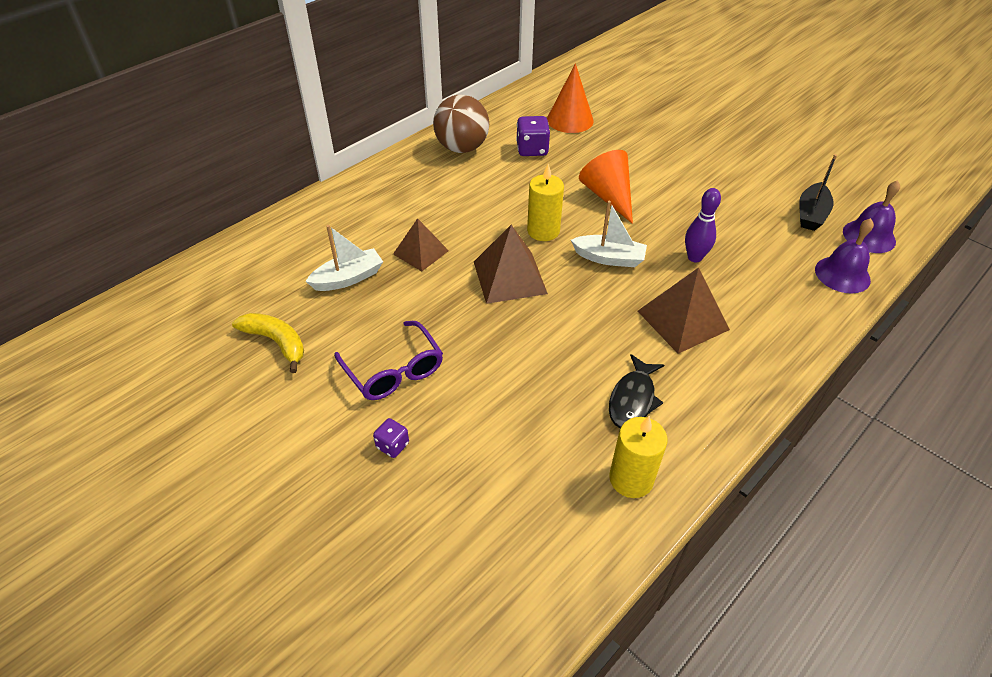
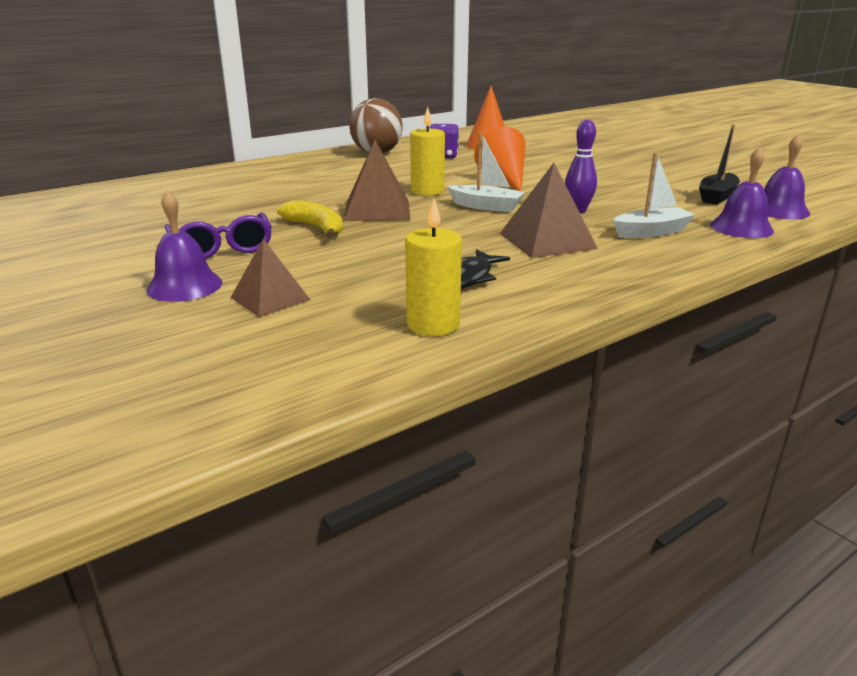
camera: 10 degrees right, 20 degrees down
(276, 342) = (122, 227): yellow banana -> yellow banana (316, 228)
(348, 278) = (219, 202): white boat -> white boat (651, 232)
(392, 445) = (184, 286): purple dice -> purple bell
(420, 252) = (299, 194): brown pyramid -> brown pyramid (270, 298)

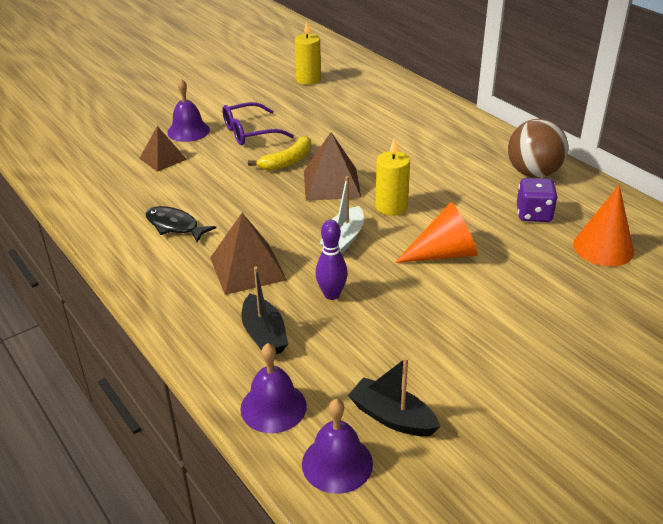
camera: 90 degrees right, 10 degrees up
(433, 324) = (109, 214): yellow candle -> yellow candle (308, 79)
(651, 232) = (264, 335): white boat -> black boat

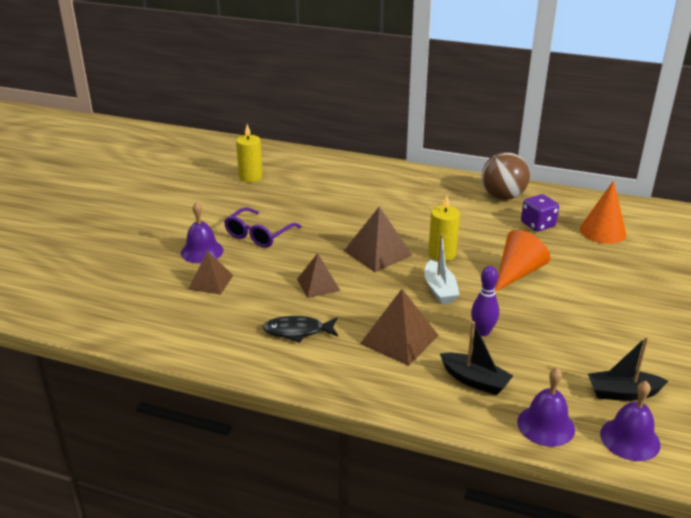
camera: 35 degrees left, 5 degrees down
(243, 193) = (318, 284): none -> brown pyramid
(287, 161) = (321, 247): yellow banana -> none

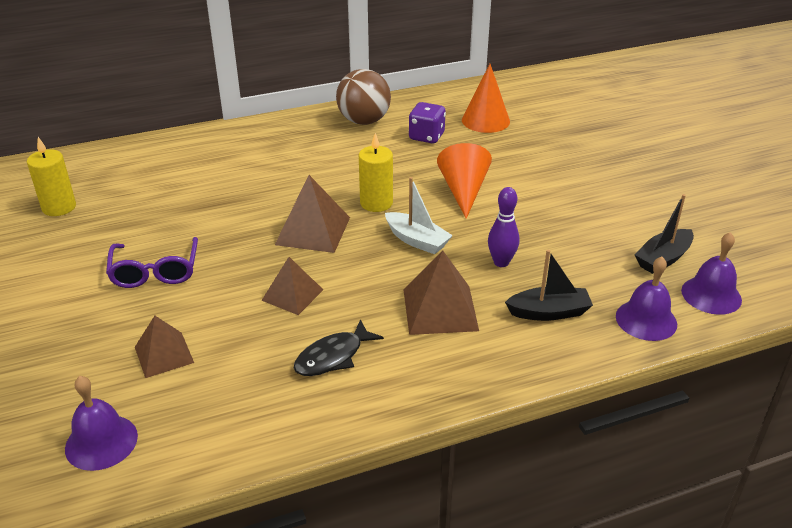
camera: 40 degrees left, 5 degrees up
(202, 251) = (106, 324): purple bell -> purple bell (101, 442)

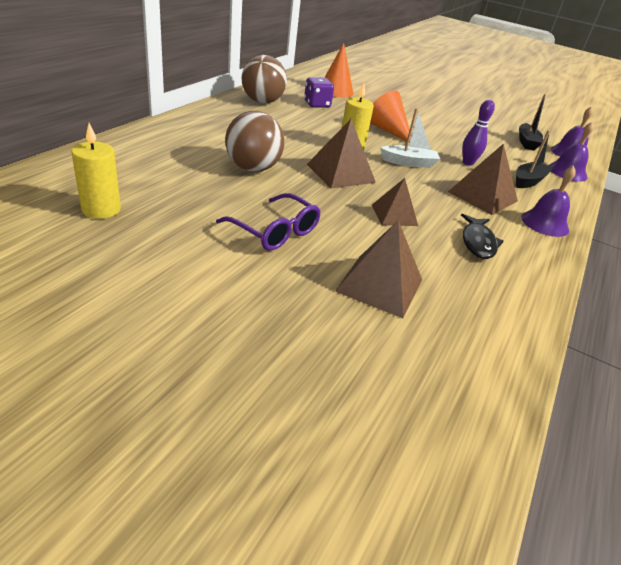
camera: 45 degrees left, 0 degrees up
(101, 442) = (443, 366): purple bell -> purple bell (545, 223)
(164, 354) = (380, 285): brown pyramid -> brown pyramid, size x1.50
(232, 201) = (253, 168): none -> brown ball

